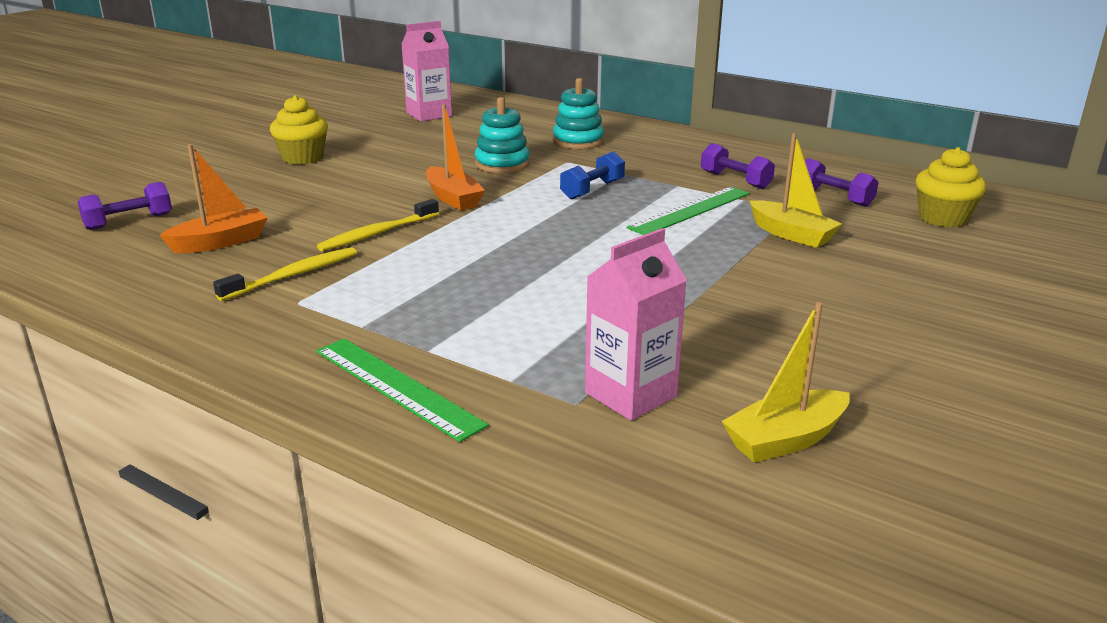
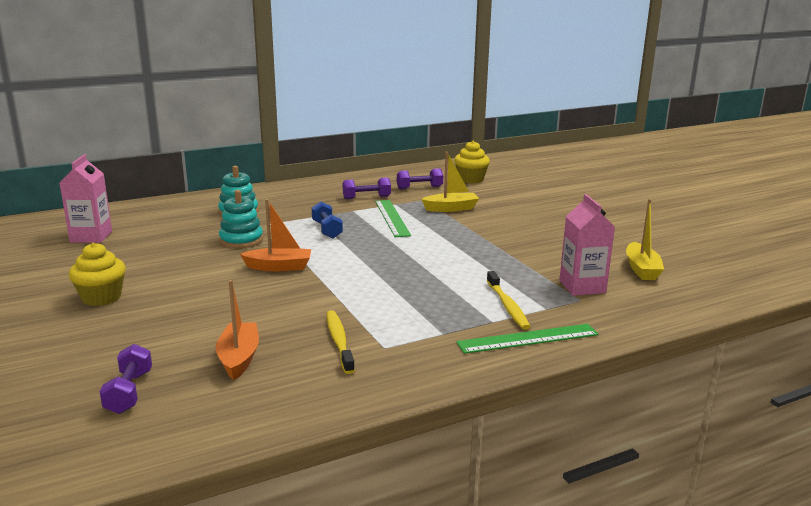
camera: 60 degrees left, 5 degrees down
(377, 233) = (305, 301): yellow toothbrush -> yellow toothbrush (507, 306)

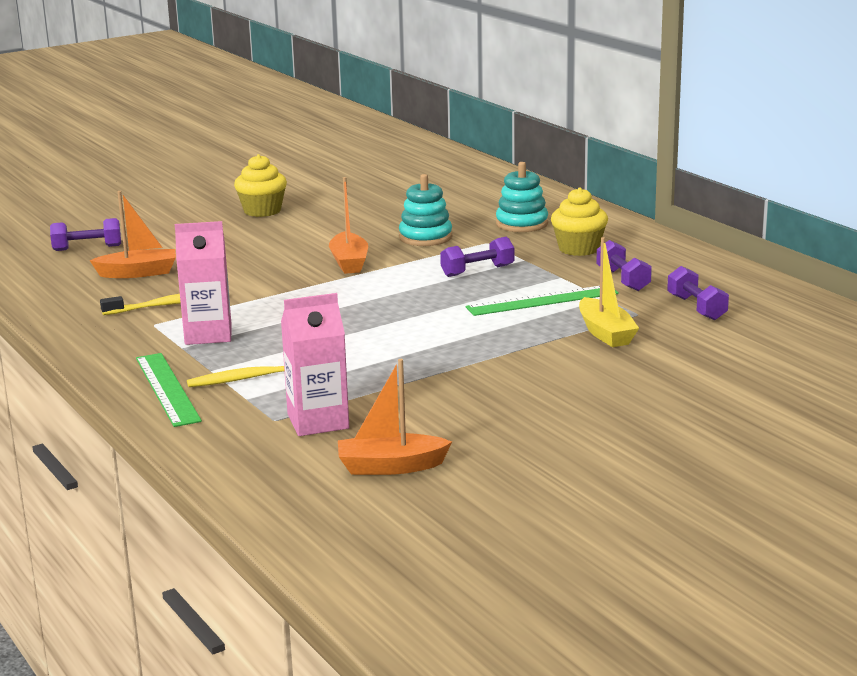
camera: 85 degrees right, 0 degrees up
(91, 236) = (413, 181): pink carton -> pink carton (208, 334)
(327, 230) = (477, 271): blue dumbbell -> purple dumbbell
(471, 179) = (776, 341): yellow cupcake -> yellow cupcake (578, 249)
(642, 269) = (390, 467): yellow boat -> orange boat

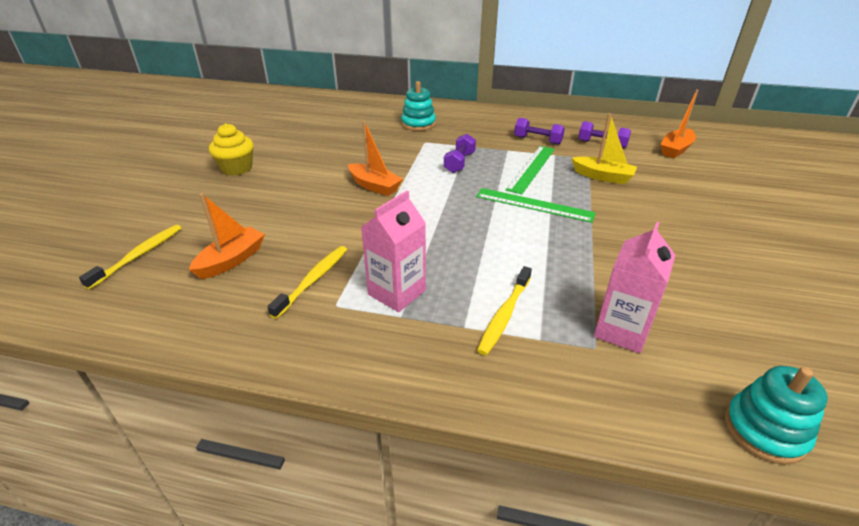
camera: 45 degrees left, 15 degrees up
(87, 248) = (139, 255): purple dumbbell -> yellow toothbrush
(167, 389) = (469, 367): green ruler -> green ruler (534, 205)
(390, 467) = (735, 342): orange boat -> orange boat (675, 149)
(425, 237) = (384, 151): turquoise stacking toy -> turquoise stacking toy (765, 430)
(578, 249) = (478, 129): yellow cupcake -> none

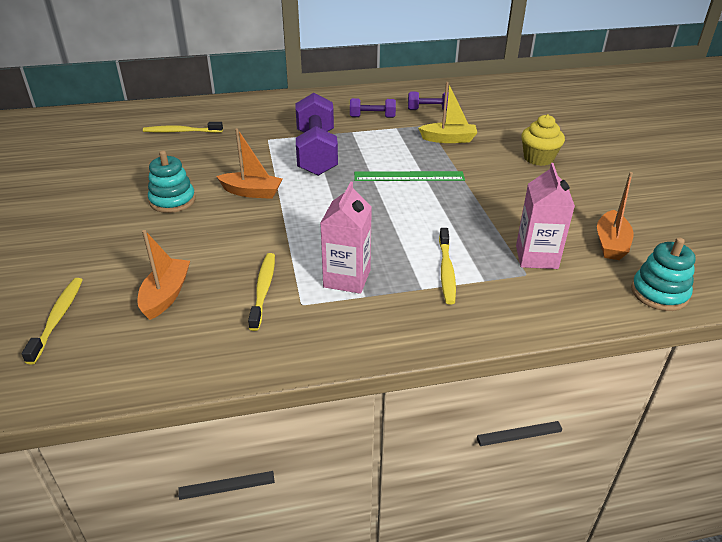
camera: 25 degrees left, 0 degrees up
(237, 168) = (86, 207): yellow cupcake -> yellow cupcake (538, 158)
(358, 122) = (181, 132): none -> yellow toothbrush
(418, 124) = (247, 122): turquoise stacking toy -> turquoise stacking toy (172, 201)
(459, 162) = (316, 152): purple dumbbell -> purple dumbbell, size x2.02
(531, 168) = (385, 145): green ruler -> none
(675, 149) = (491, 103): orange boat -> orange boat (611, 243)

